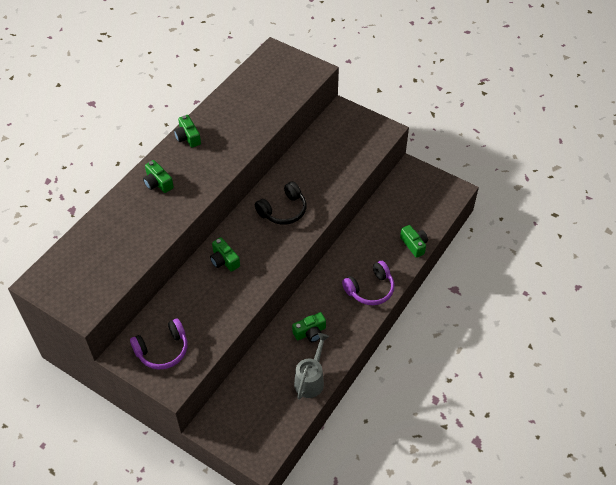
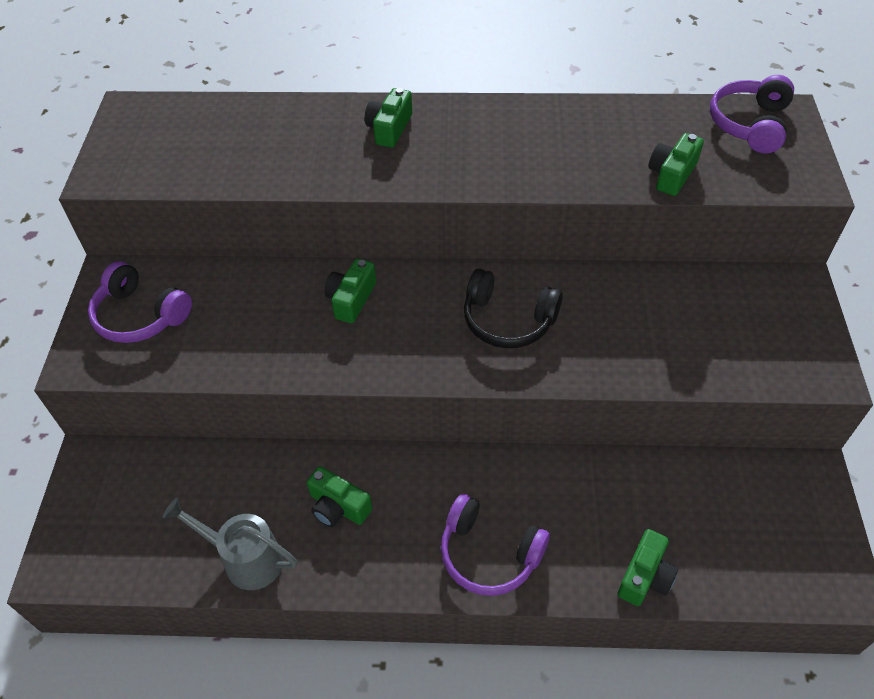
camera: 60 degrees right, 0 degrees up
(188, 137) = (505, 114): green camera -> green camera (671, 174)
(269, 65) = (749, 124): none -> purple headphones
(311, 379) = (244, 558): grey watering can -> grey watering can turned 150 degrees counterclockwise

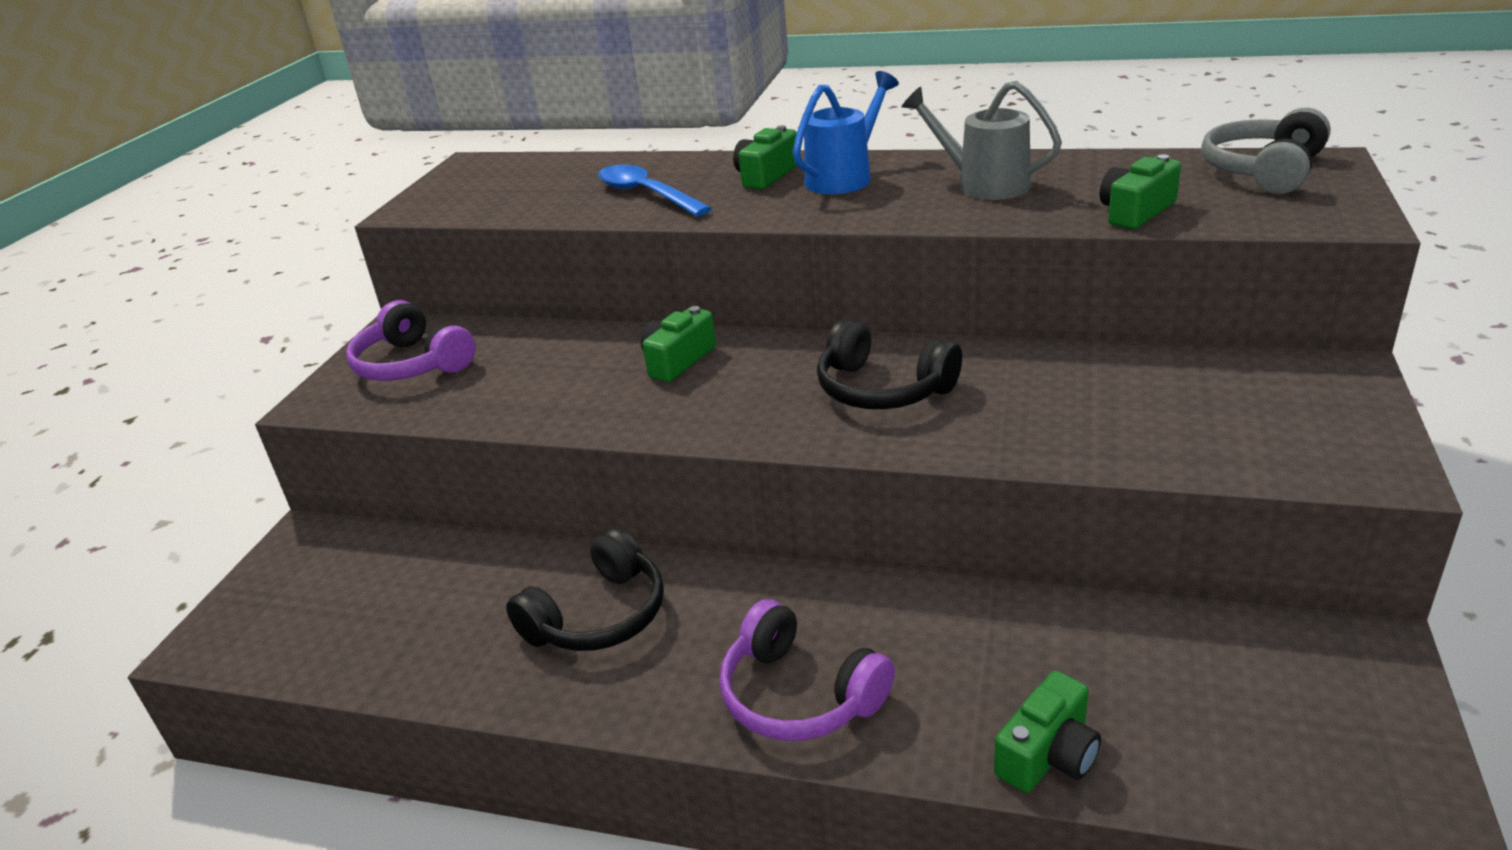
camera: 15 degrees right, 20 degrees down
(244, 558) = (447, 661): grey watering can -> grey watering can (982, 185)
(299, 154) = (646, 194): none -> blue spoon
(338, 506) = (598, 616): green camera -> black headphones
(452, 131) = (845, 177): none -> blue watering can
(749, 124) = (1263, 171): purple headphones -> grey headphones

